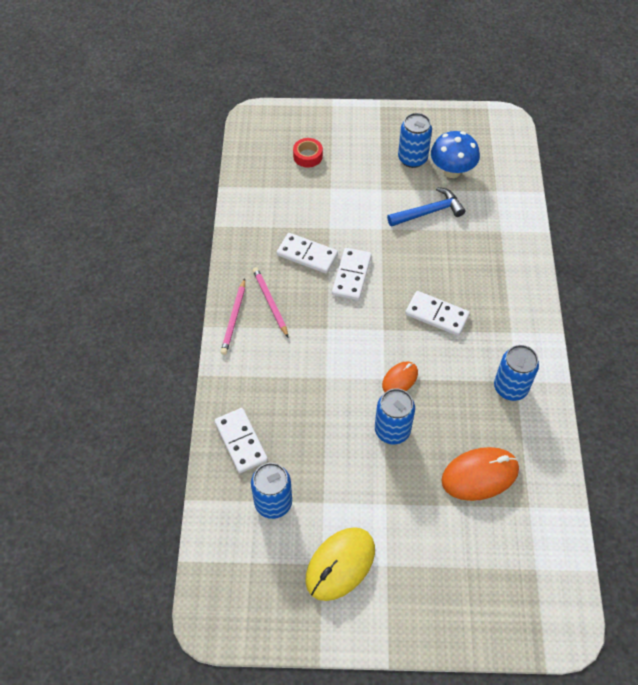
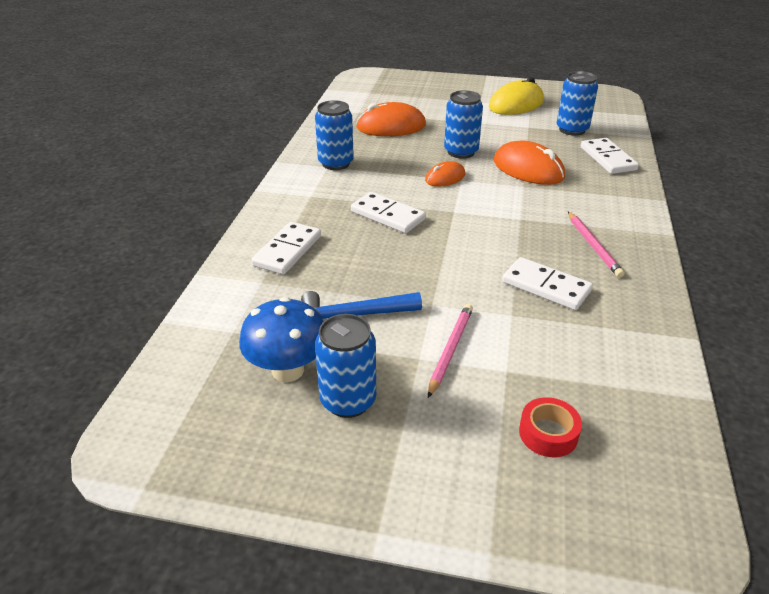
camera: 170 degrees left, 20 degrees down
(234, 318) = (637, 237): pink pencil -> pink pencil (450, 350)
(322, 407) = (528, 169): none -> orange mouse
(351, 275) = (485, 259): white domino -> white domino (287, 251)

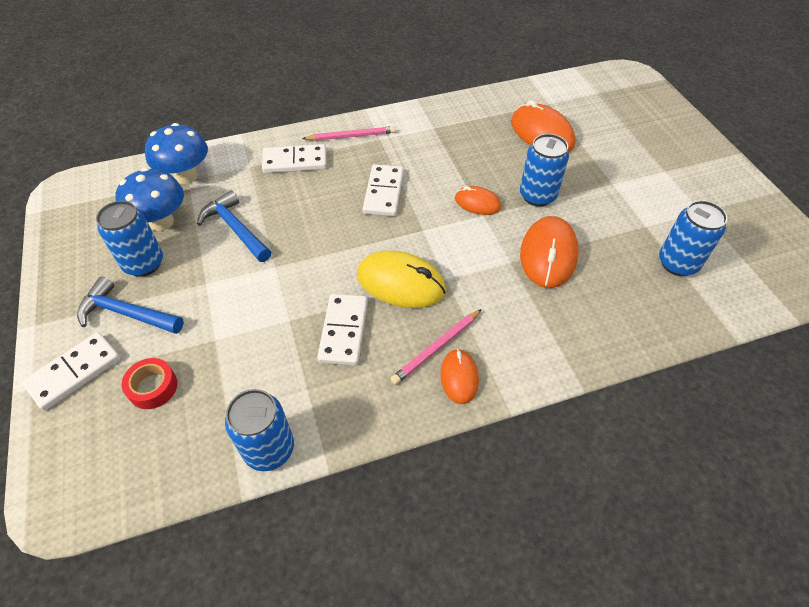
camera: 60 degrees right, 15 degrees up
(225, 332) = (186, 176): none -> blue mushroom
(336, 163) = (442, 130): blue can -> blue can (269, 449)
(421, 433) = (126, 313): none -> blue hammer
(450, 350) = (223, 297): pink pencil -> pink pencil (351, 136)
(516, 104) = (691, 199): yellow mouse -> yellow mouse (401, 283)
(608, 158) = (636, 313): white domino -> white domino (74, 372)
(629, 245) = (459, 377): none -> orange mouse

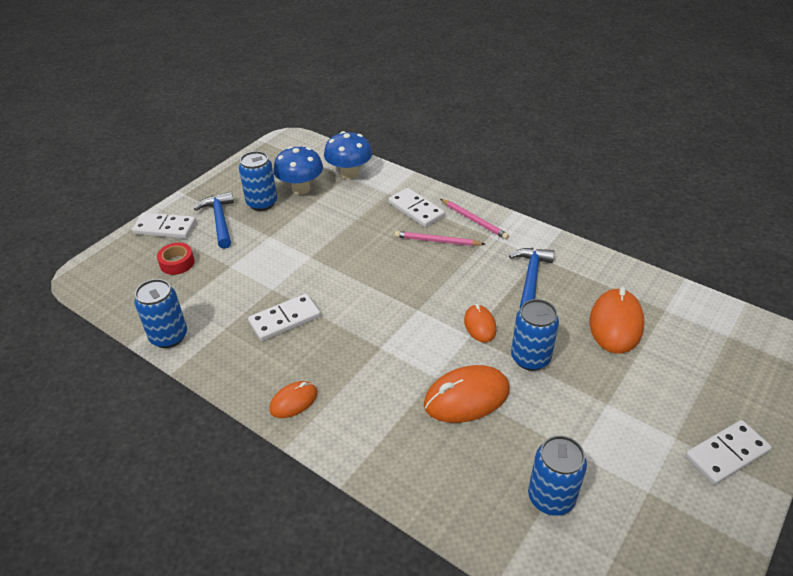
camera: 55 degrees right, 10 degrees down
(235, 229) = (326, 221): blue hammer -> blue hammer (531, 278)
(384, 192) = (434, 269): white domino -> white domino (726, 454)
(401, 283) = (353, 325): yellow mouse -> none
(436, 347) = (310, 375): pink pencil -> pink pencil (437, 241)

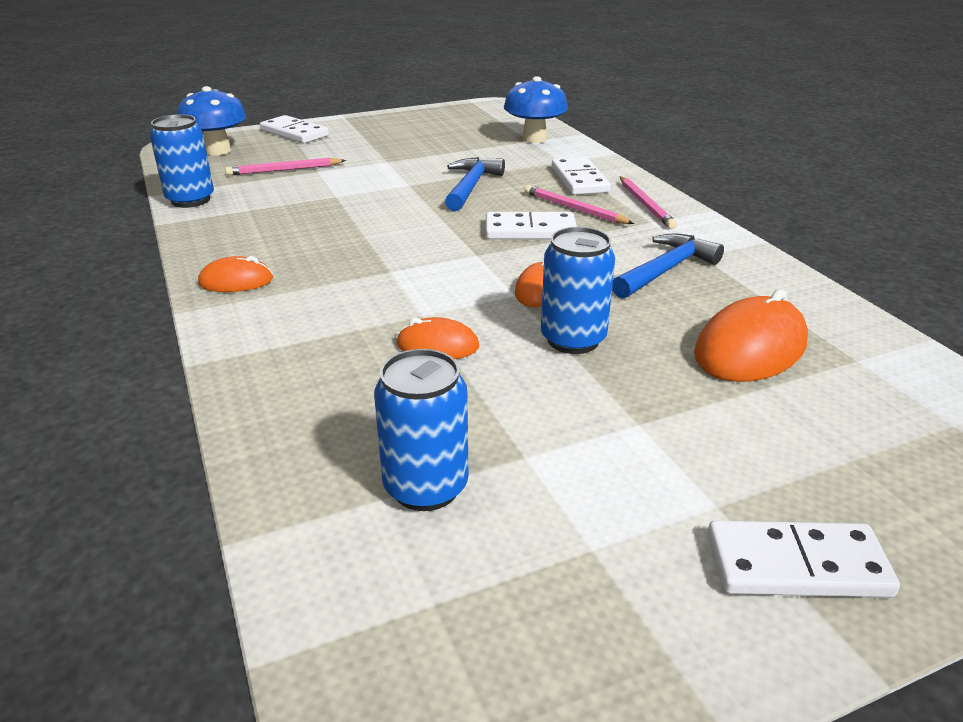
camera: 30 degrees right, 10 degrees down
(177, 263) = (271, 156): red tape -> none
(204, 275) = (284, 170): none -> pink pencil
(220, 220) = (352, 140): blue hammer -> blue hammer (471, 186)
(262, 203) = (411, 138): blue can -> none
(285, 319) = (316, 220): white domino -> white domino (530, 230)
(301, 189) = (465, 138): blue mushroom -> blue mushroom (218, 151)
(466, 397) = (437, 345): orange mouse -> orange mouse, size x0.58

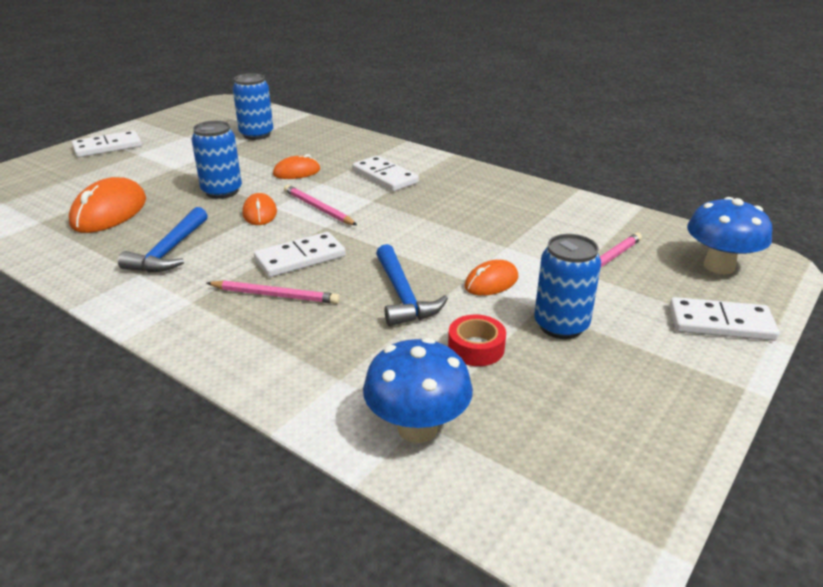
camera: 150 degrees right, 0 degrees up
(190, 200) = (604, 210): blue can -> blue can (561, 326)
(236, 281) = (453, 172): orange mouse -> orange mouse (491, 282)
(459, 154) = (476, 348): none -> red tape
(579, 180) = (294, 345): white domino -> white domino (385, 177)
(645, 205) = (201, 324): pink pencil -> pink pencil (318, 208)

